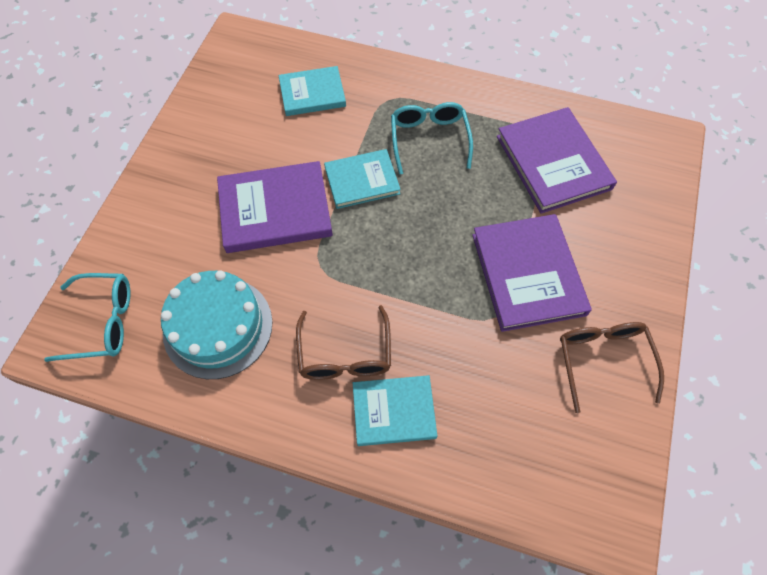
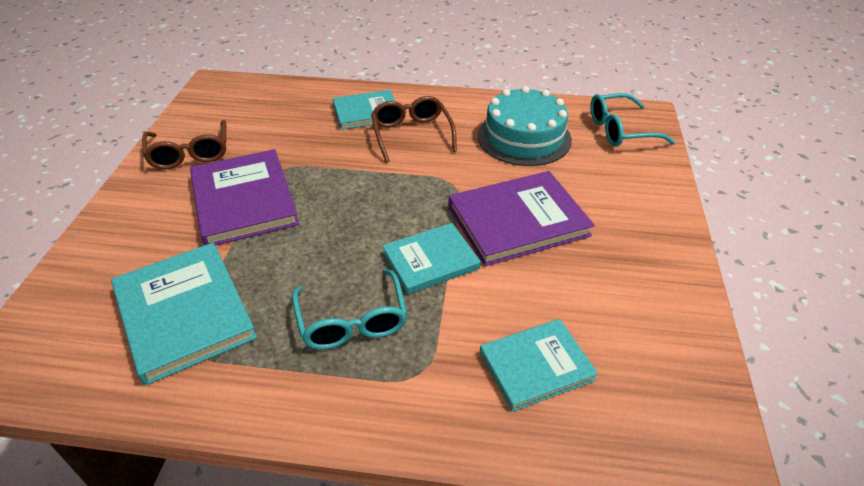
camera: 170 degrees right, 20 degrees down
(553, 162) = (184, 313): purple book -> turquoise book

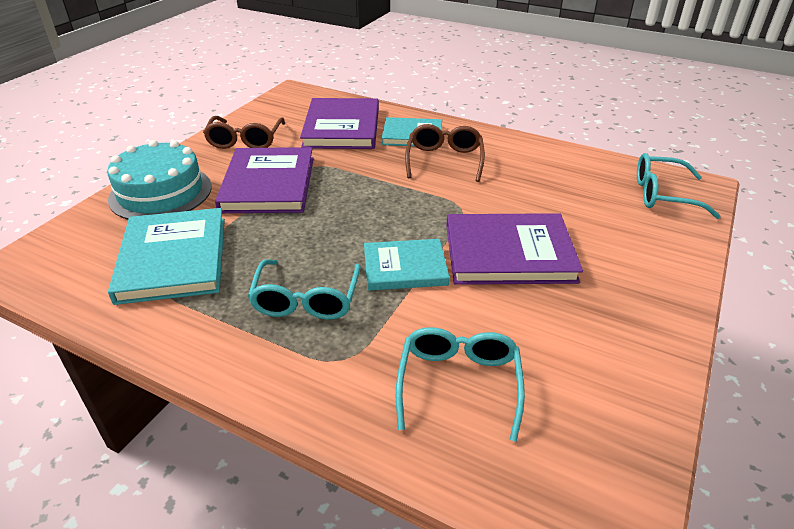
camera: 20 degrees right, 5 degrees down
(289, 117) = (342, 127): none -> purple book
(524, 137) = (554, 182): turquoise cake -> turquoise cake (161, 193)
(536, 366) = (459, 384): turquoise book -> turquoise glasses

